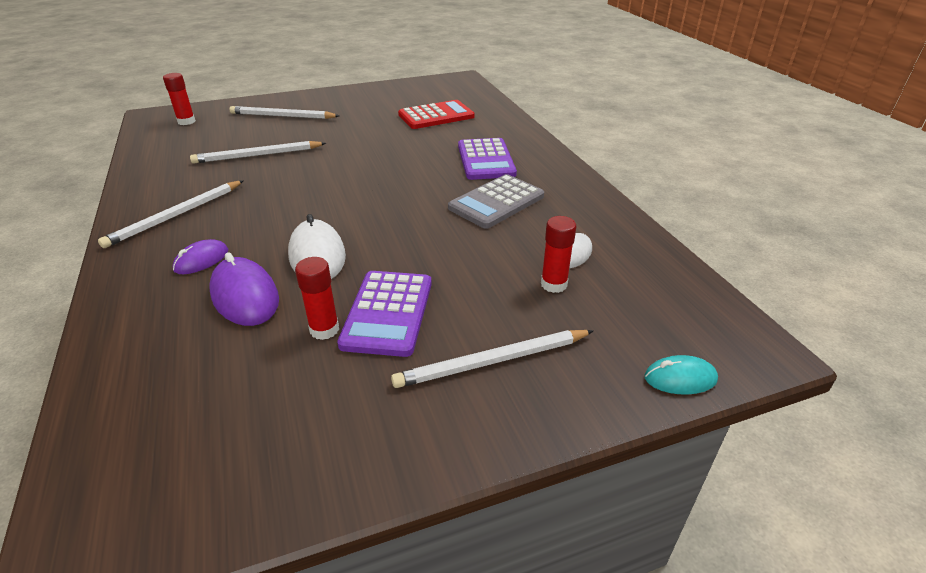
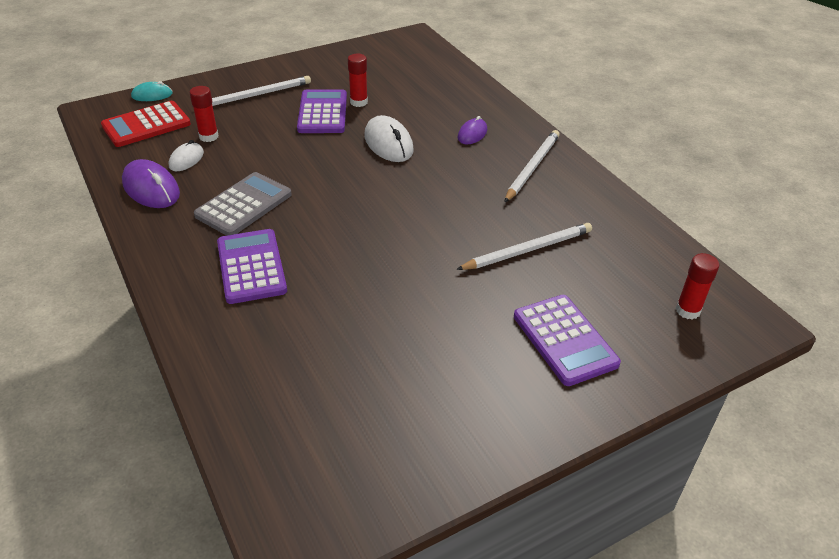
camera: 170 degrees right, 5 degrees up
(245, 296) = (421, 115): purple mouse -> purple mouse (151, 188)
(282, 116) = (565, 340): white pencil -> purple calculator
(436, 116) = (327, 366): red calculator -> red calculator (146, 125)

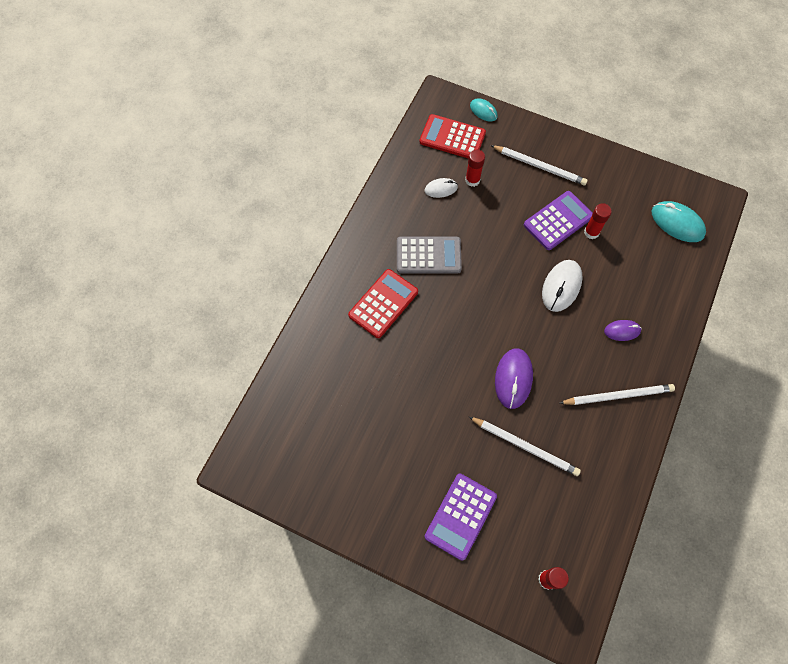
camera: 55 degrees right, 25 degrees up
(151, 188) = (400, 196): purple mouse -> purple mouse (513, 379)
(251, 267) = (383, 303): purple calculator -> red calculator
(409, 61) = (677, 223): none -> turquoise mouse

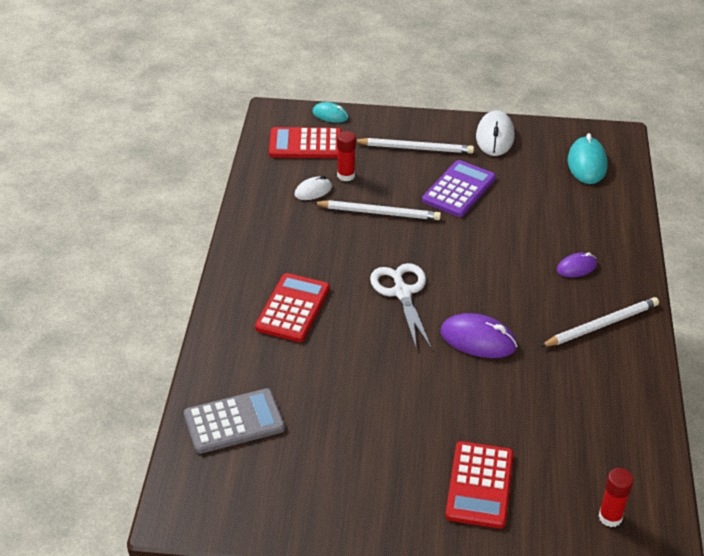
camera: 20 degrees left, 25 degrees down
(428, 255) = (326, 252): grey calculator -> grey calculator (234, 422)
(460, 516) = (480, 485): purple calculator -> red calculator
(472, 314) = (402, 292): none -> white scissors
(513, 379) = (478, 340): purple mouse -> purple mouse turned 60 degrees counterclockwise
(525, 446) = (522, 398): white pencil -> white pencil (379, 213)
(561, 287) = (491, 245): white mouse -> white mouse (495, 137)
(591, 232) = (500, 191): red glue stick -> none
(677, 223) = (587, 164): turquoise mouse -> turquoise mouse turned 75 degrees clockwise

